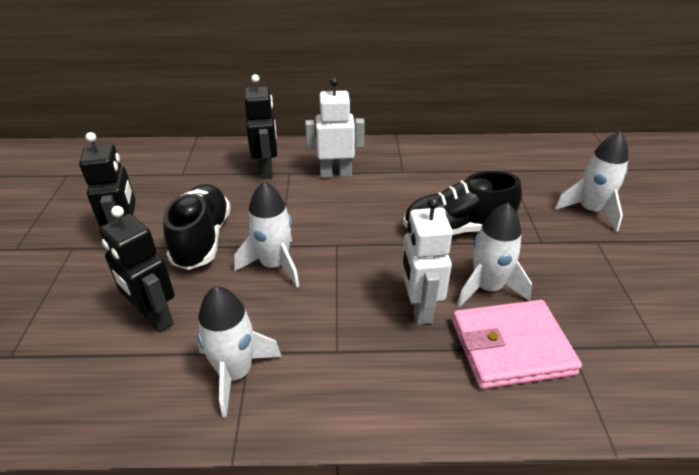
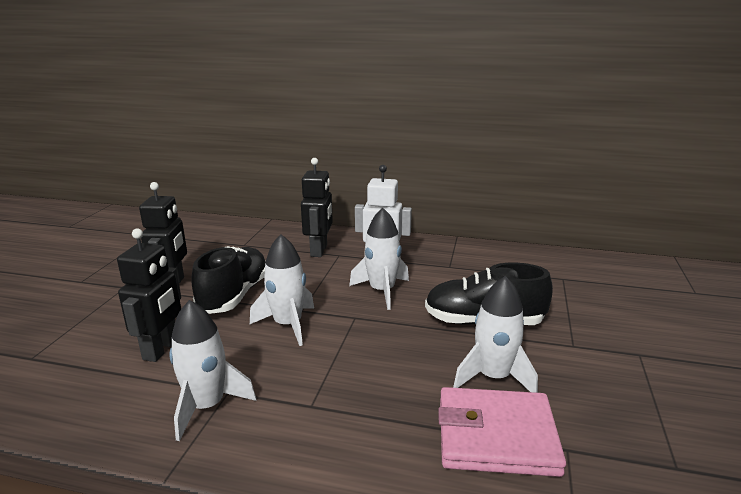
camera: 15 degrees right, 15 degrees down
(154, 317) = (161, 349): black robot -> black robot turned 135 degrees counterclockwise
(419, 308) = (411, 383): white robot -> none
(590, 211) = (642, 325): white rocket -> white rocket (382, 291)

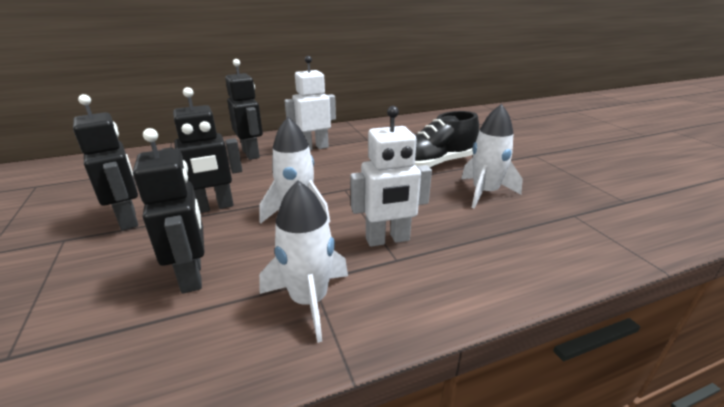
camera: 35 degrees left, 5 degrees up
(234, 295) = (214, 207): black shoe -> black robot
(327, 384) = (387, 240): none -> white robot
(382, 291) = (341, 166): white rocket -> none
(496, 436) = (533, 224): pink wallet -> none

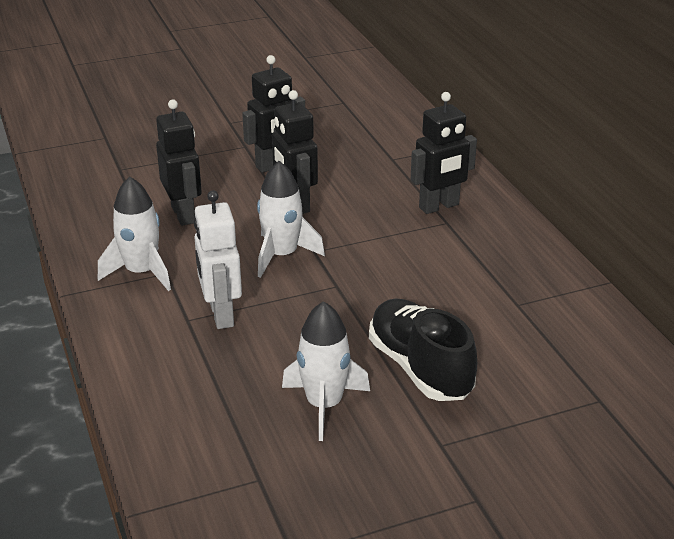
camera: 90 degrees right, 5 degrees up
(192, 276) = (184, 214): black robot -> black robot turned 90 degrees counterclockwise
(314, 148) = (470, 254): white robot -> none

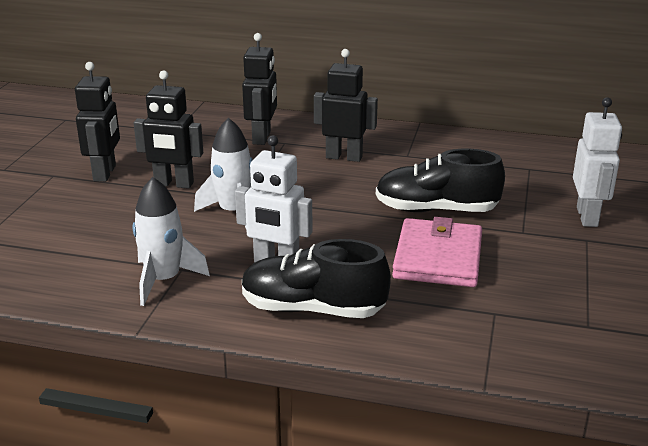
camera: 55 degrees left, 5 degrees down
(167, 365) = (312, 309): none -> black shoe
(184, 214) = (108, 233): black robot -> black robot (344, 157)
(324, 405) = (438, 258): white rocket -> pink wallet
(532, 484) = (587, 217): none -> white robot

